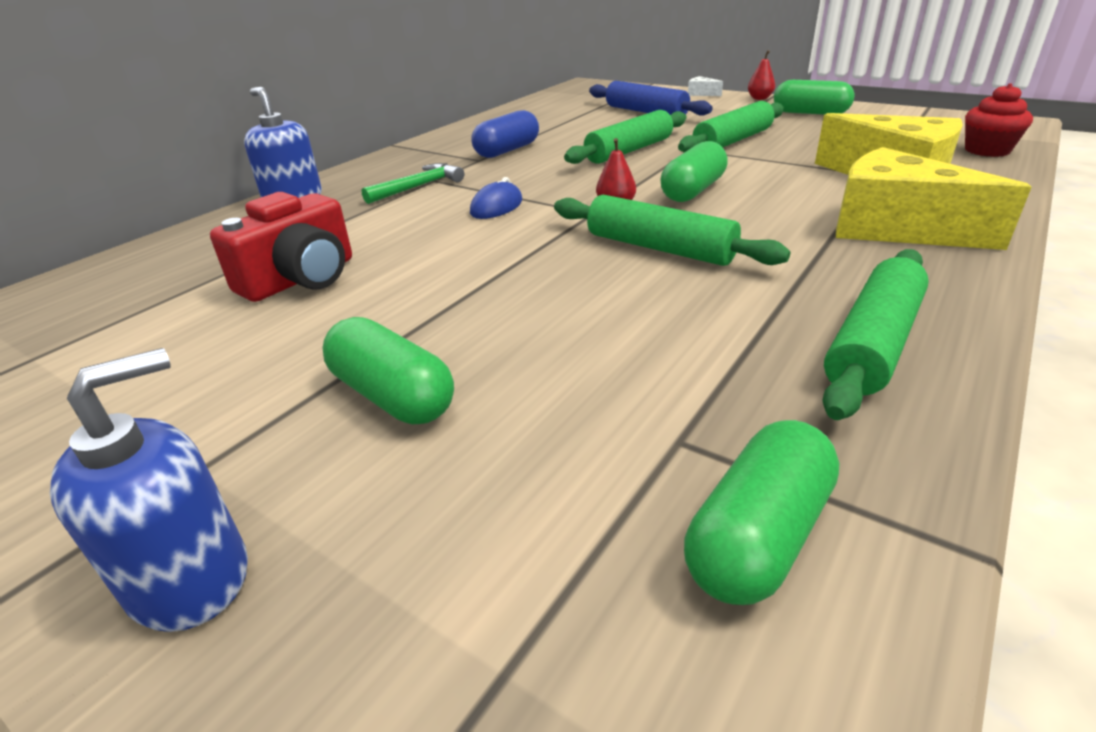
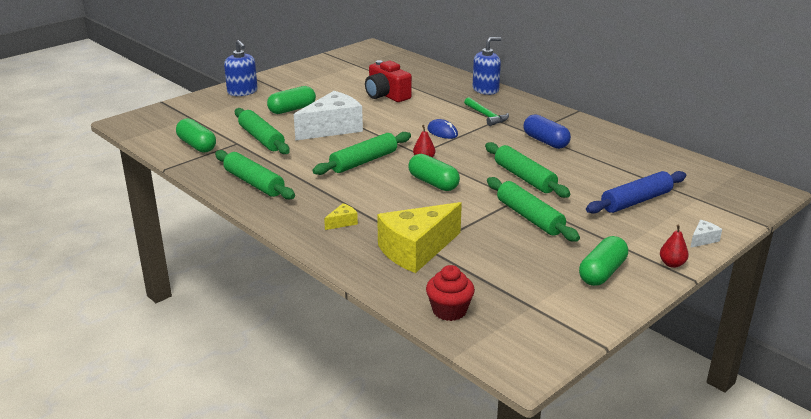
camera: 100 degrees right, 5 degrees down
(513, 307) = (332, 128): none -> white cheese
(623, 399) = (261, 139): none -> green rolling pin
(895, 228) = (342, 222): yellow cheese -> yellow cheese, size x0.40

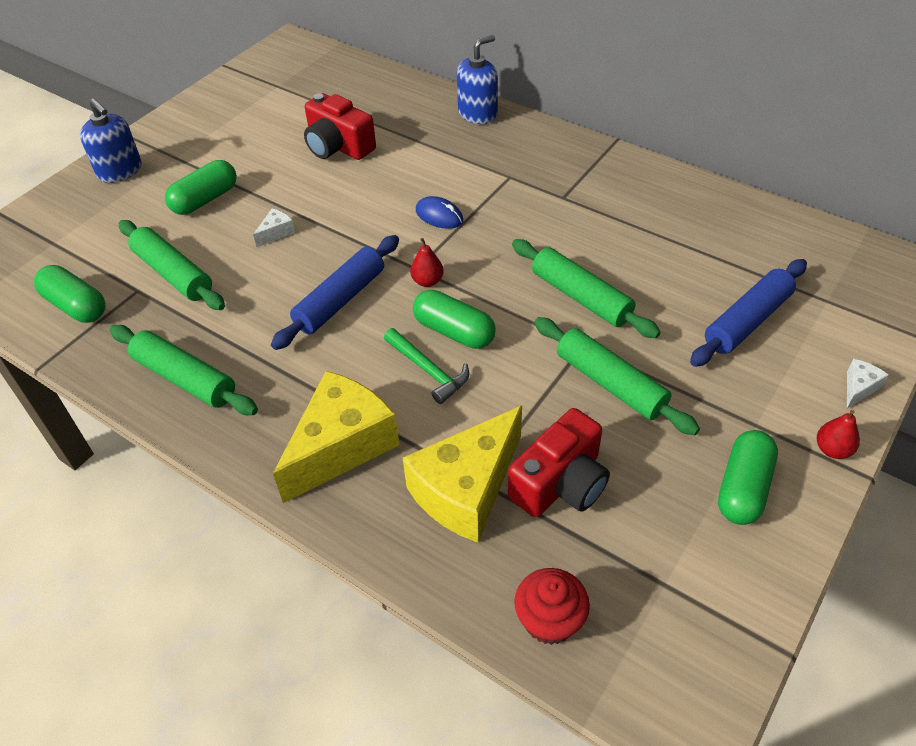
camera: 10 degrees left, 20 degrees up
(332, 128) = (276, 233): white cheese -> white cheese, size x0.40
(342, 222) = (341, 446): yellow cheese -> yellow cheese, size x2.48
(363, 161) = (340, 300): green rolling pin -> blue rolling pin
(479, 255) = (560, 483): none -> red camera
(486, 116) = (493, 170): green hammer -> green hammer (428, 370)
(545, 141) = (590, 213): blue capsule -> none

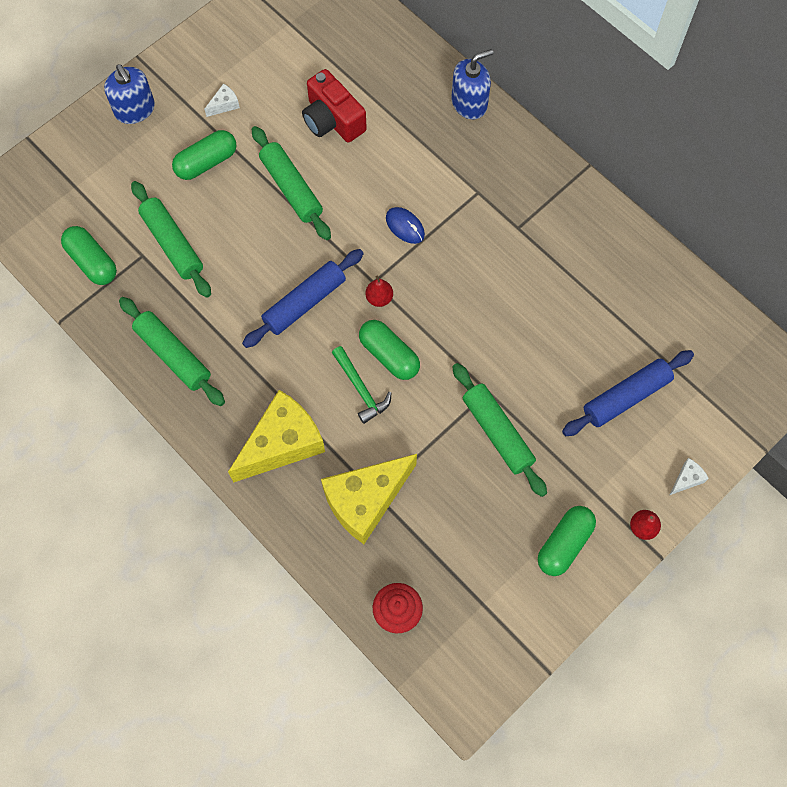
camera: 10 degrees right, 20 degrees up
(276, 233) = (263, 216): white cheese -> white cheese (224, 105)
(560, 483) = (434, 510): red camera -> none
(581, 297) = (500, 343): green rolling pin -> green rolling pin (291, 188)

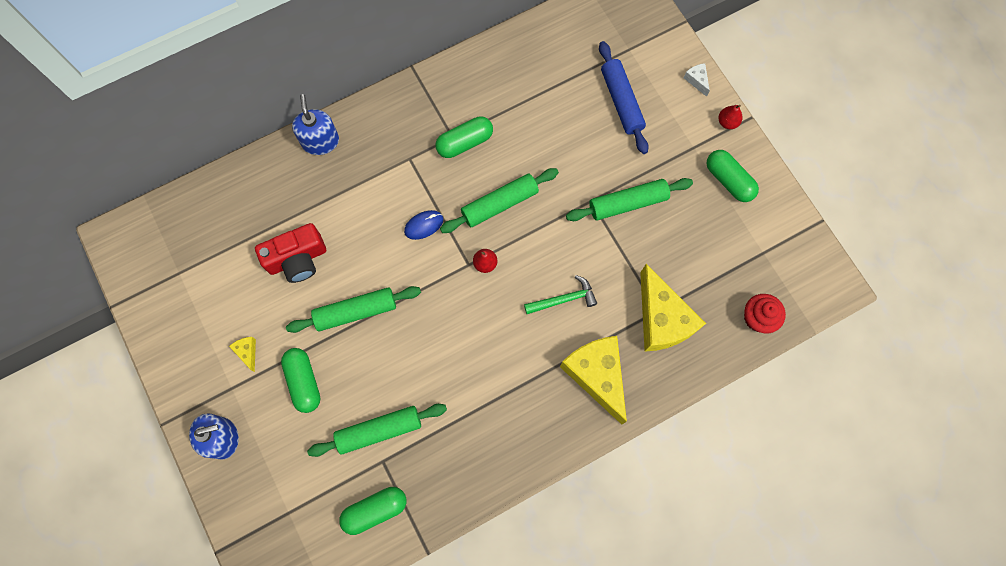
camera: 75 degrees left, 5 degrees up
(173, 355) = (491, 452): green rolling pin -> green rolling pin (500, 204)
(224, 105) = (247, 352): white cheese -> yellow cheese
(304, 303) = (472, 326): blue rolling pin -> none
(389, 355) = (539, 269): green capsule -> green capsule (464, 142)

